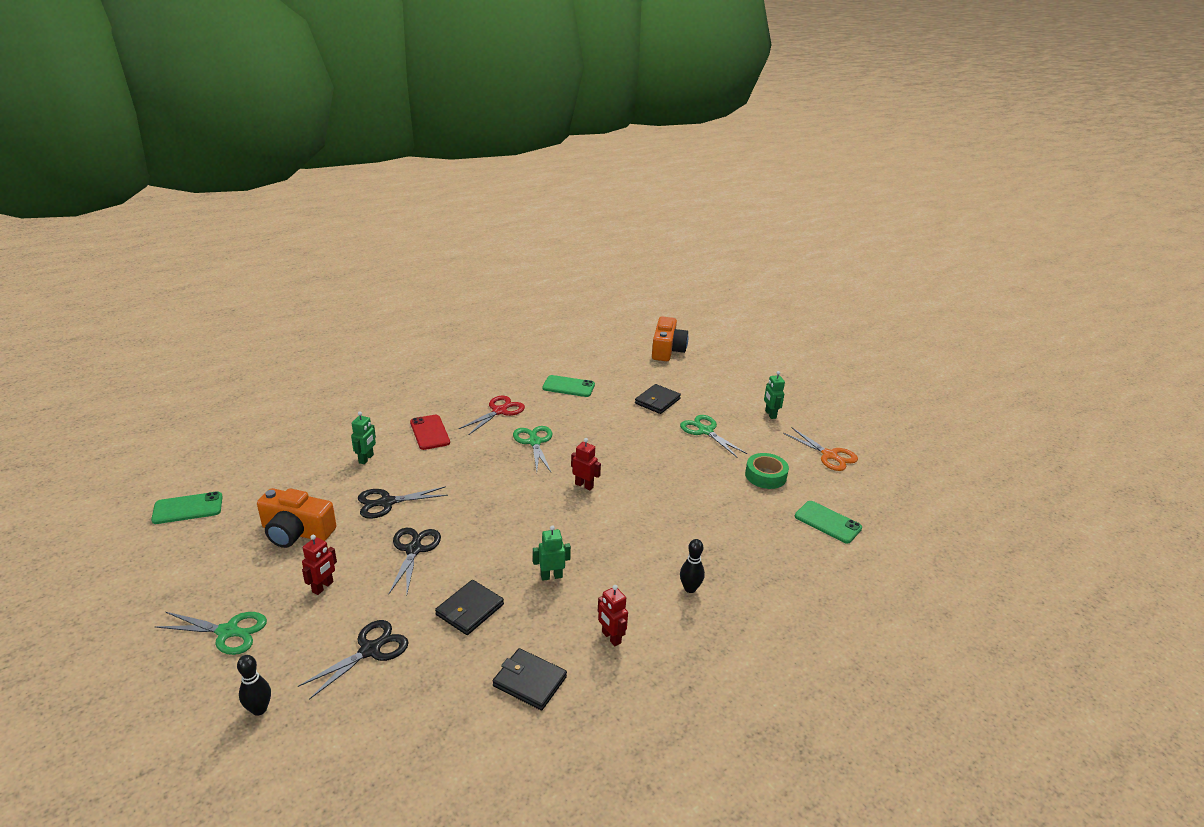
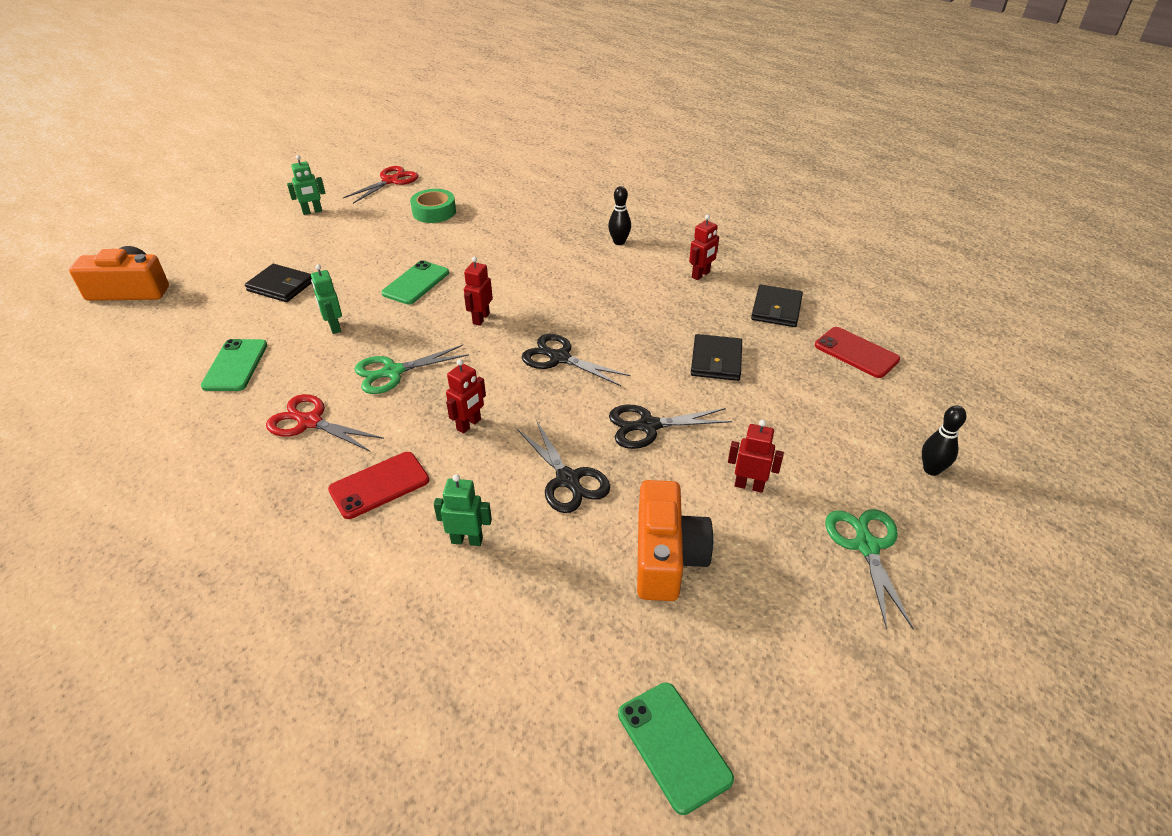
camera: 100 degrees left, 10 degrees up
(370, 650) = (810, 414): black scissors -> black scissors (560, 358)
(431, 723) = (856, 353): none -> red phone
(463, 468) = (469, 425): none -> red robot
(470, 610) = (716, 360): black wallet -> black wallet turned 75 degrees clockwise
(551, 576) = (642, 318): green robot -> green robot (334, 327)
(705, 431) = (352, 249): green scissors -> none
(827, 522) = (499, 183): green phone -> green phone (416, 283)
(829, 455) = (390, 181): orange scissors -> red scissors

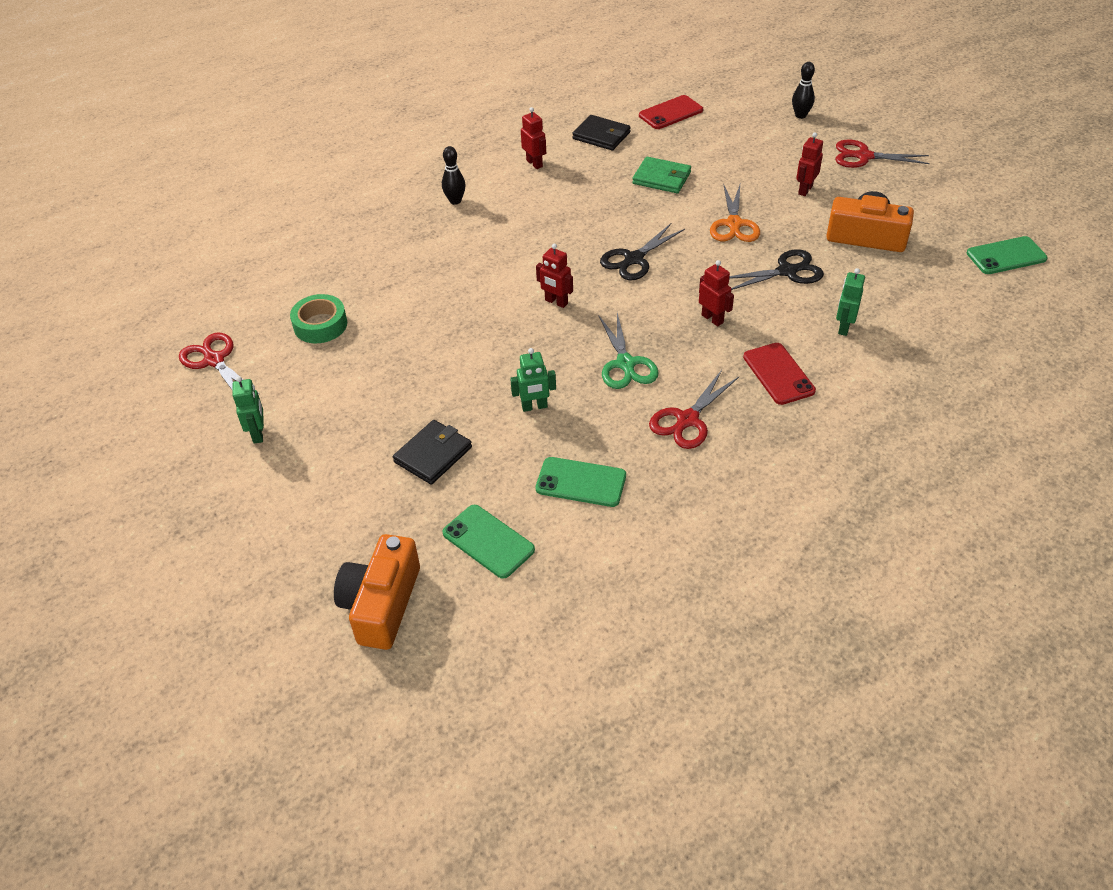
camera: 75 degrees left, 5 degrees up
(416, 283) = (473, 344): green phone -> green phone (488, 541)
(648, 426) = (734, 224): black scissors -> orange scissors
(716, 360) = (661, 178): black wallet -> green wallet
(866, 546) = (864, 156): green scissors -> red scissors

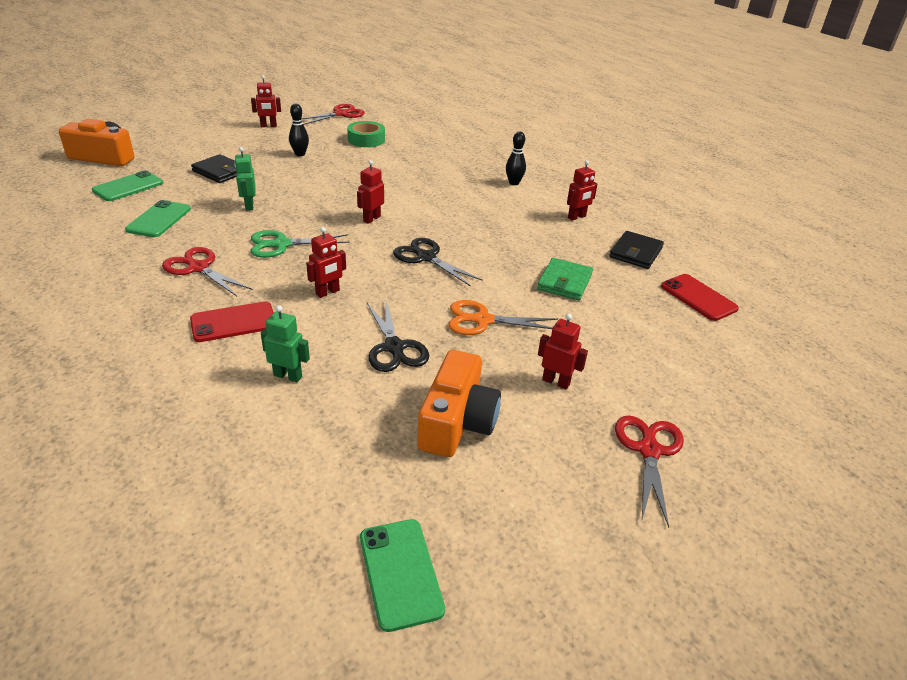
camera: 85 degrees right, 10 degrees down
(258, 434) = (268, 126): green robot -> red robot
(800, 115) = (737, 401): black bowling pin -> black bowling pin (300, 154)

